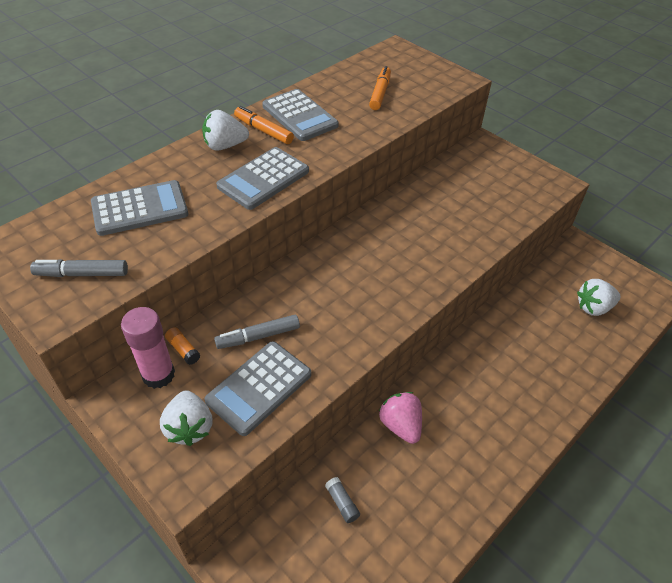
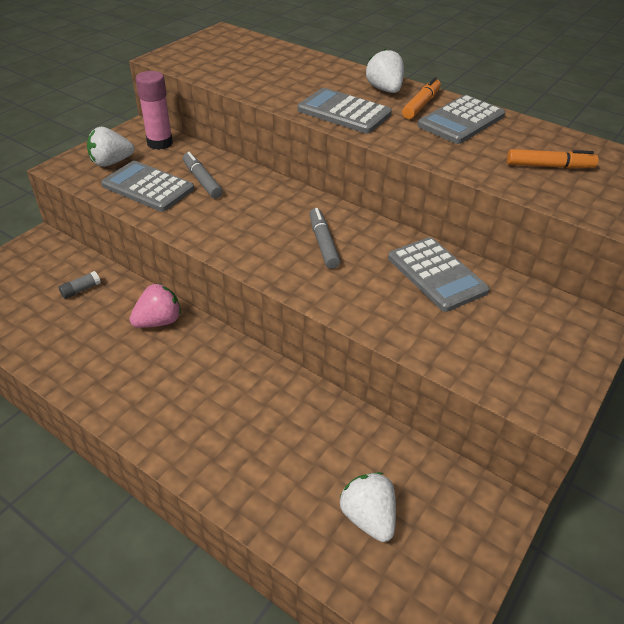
camera: 80 degrees right, 5 degrees down
(82, 274) = (203, 60): grey marker -> grey marker (323, 243)
(140, 209) = (281, 68): grey calculator -> grey calculator (436, 274)
(183, 350) = (184, 149): orange glue stick -> none

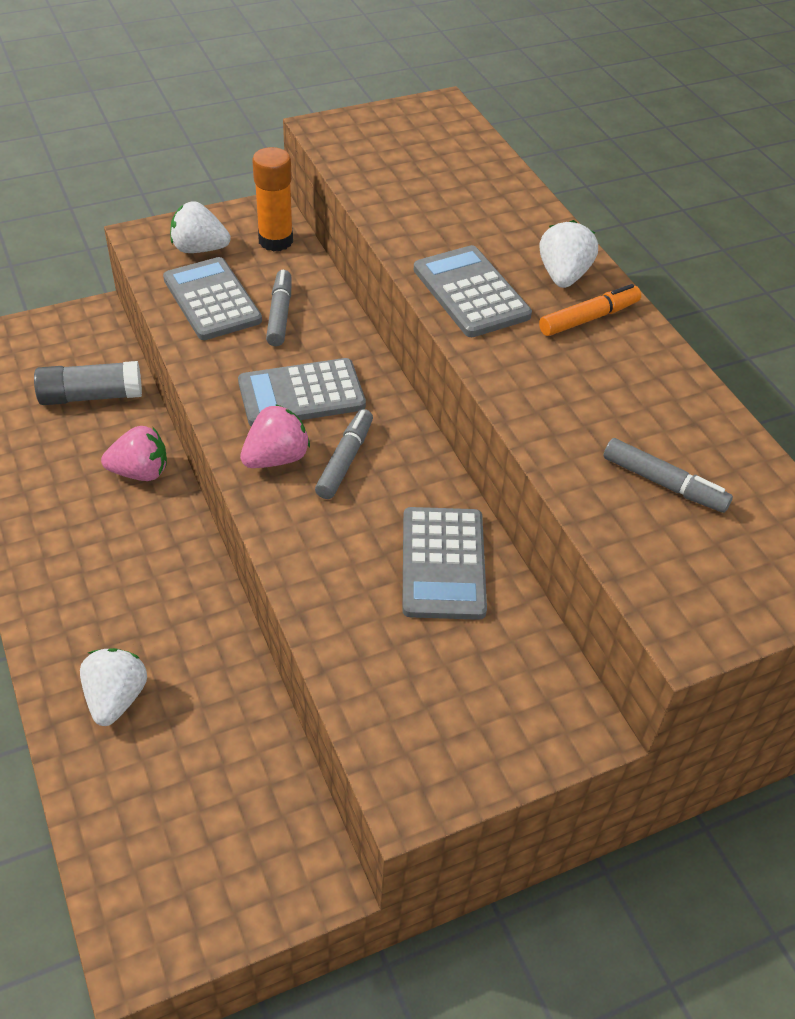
camera: 30 degrees right, 5 degrees up
(81, 290) = (91, 396): grey glue stick -> grey glue stick, size x2.07
(160, 143) = (275, 241): pink glue stick -> orange glue stick
(279, 259) = (276, 458): none -> pink strawberry
(368, 517) = (171, 805): white strawberry -> white strawberry (116, 698)
(461, 121) = (618, 364): grey calculator -> grey calculator (301, 394)
(549, 166) = (663, 483): orange marker -> grey marker

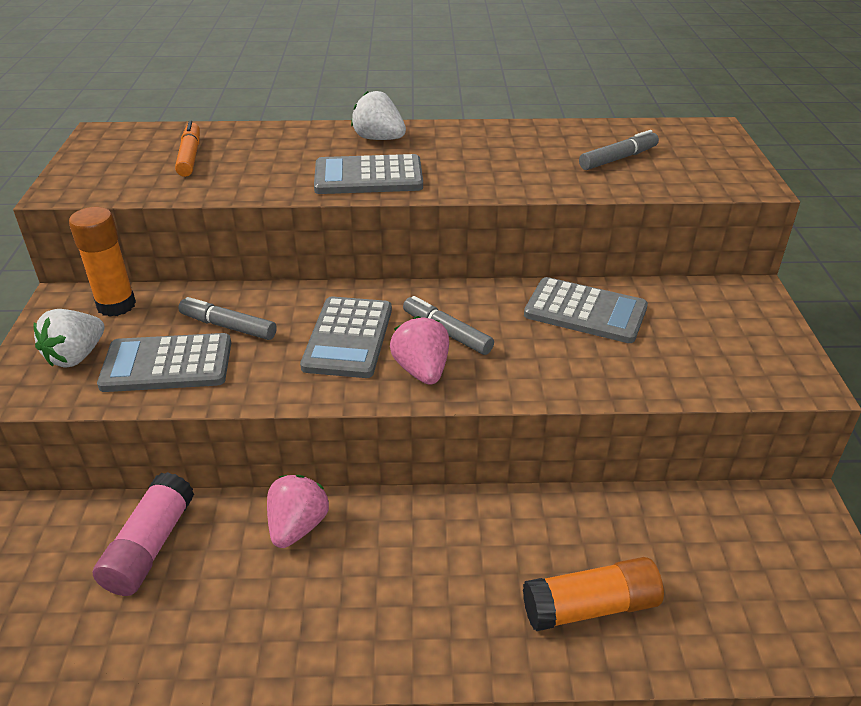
camera: 65 degrees left, 10 degrees down
(91, 396) = (150, 547): grey glue stick -> pink glue stick
(116, 698) = (590, 607): white strawberry -> orange glue stick
(588, 318) = (434, 142): orange marker -> orange marker (190, 157)

